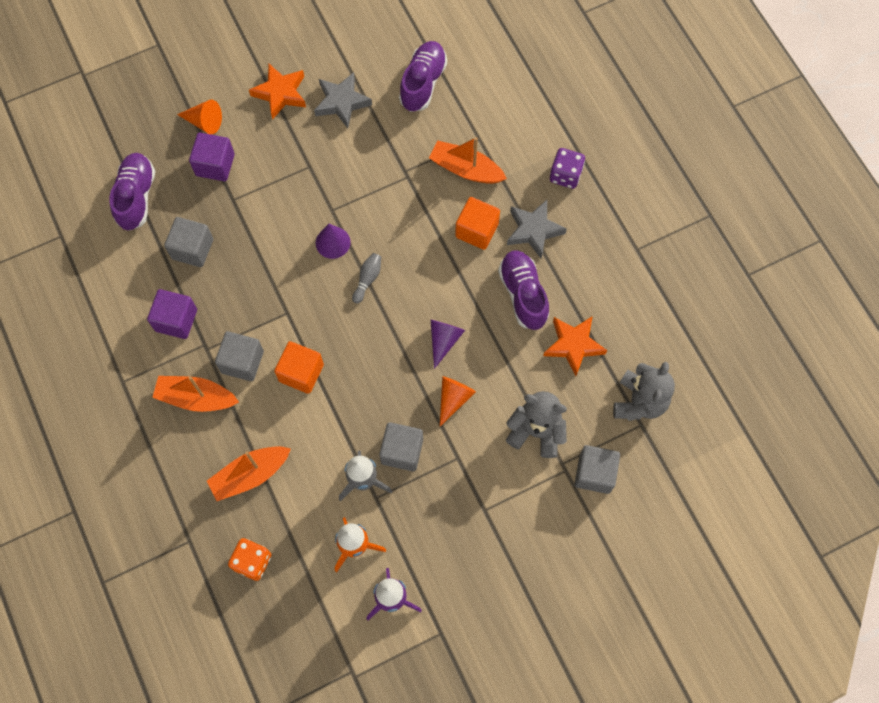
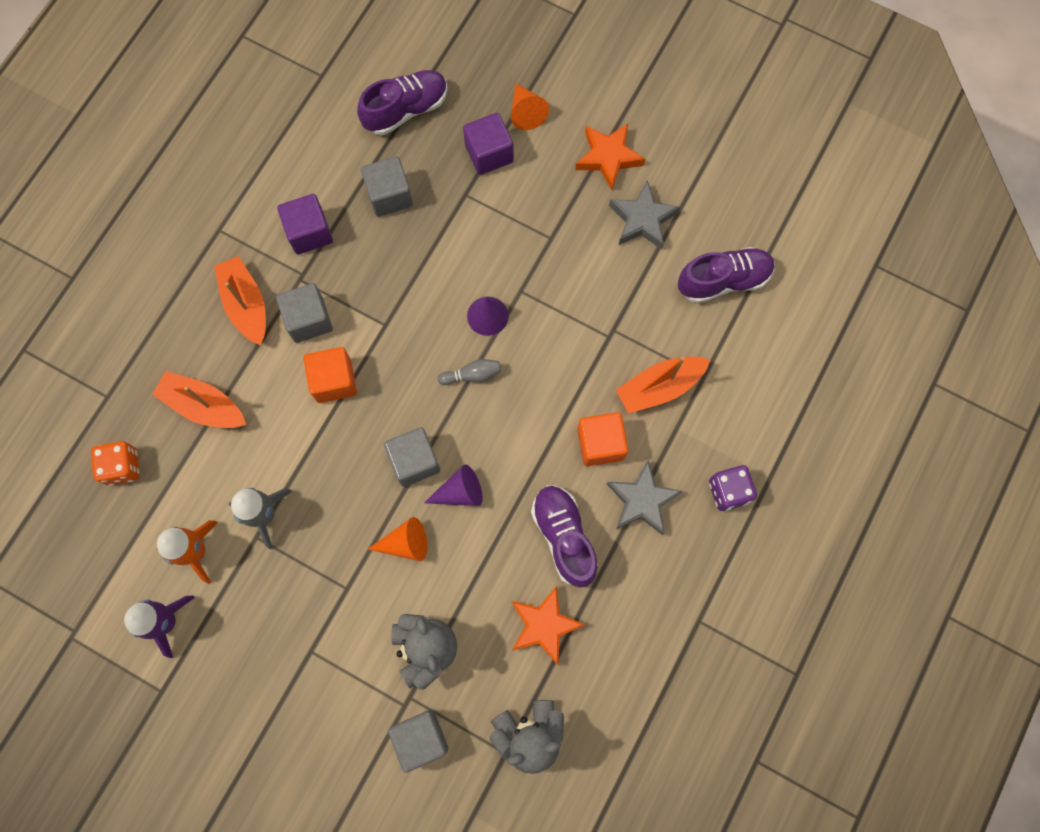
camera: 55 degrees right, 5 degrees up
(402, 451) = (318, 530): grey cube -> grey cube (414, 461)
(466, 169) = (659, 387): orange boat -> orange boat turned 105 degrees counterclockwise
(523, 294) = (564, 537): purple shoe -> purple shoe turned 60 degrees counterclockwise

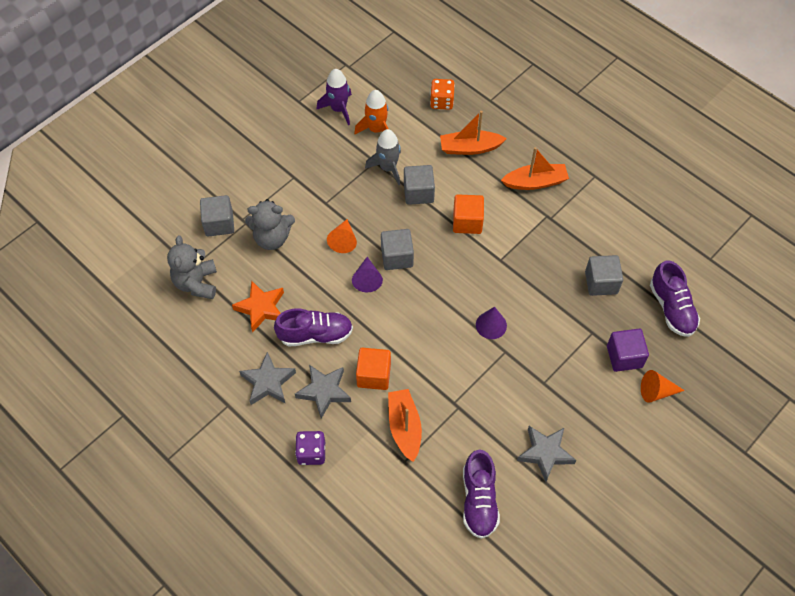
camera: 105 degrees right, 15 degrees down
(203, 406) = (470, 148): orange boat -> orange boat turned 135 degrees counterclockwise
(308, 320) = (515, 215): grey cube -> grey cube (418, 193)
(309, 232) = (581, 228): purple cube -> none
(472, 375) = (448, 305): grey bowling pin -> none
(608, 157) = (605, 442): orange star -> none
(651, 578) = (268, 382): none -> grey star

